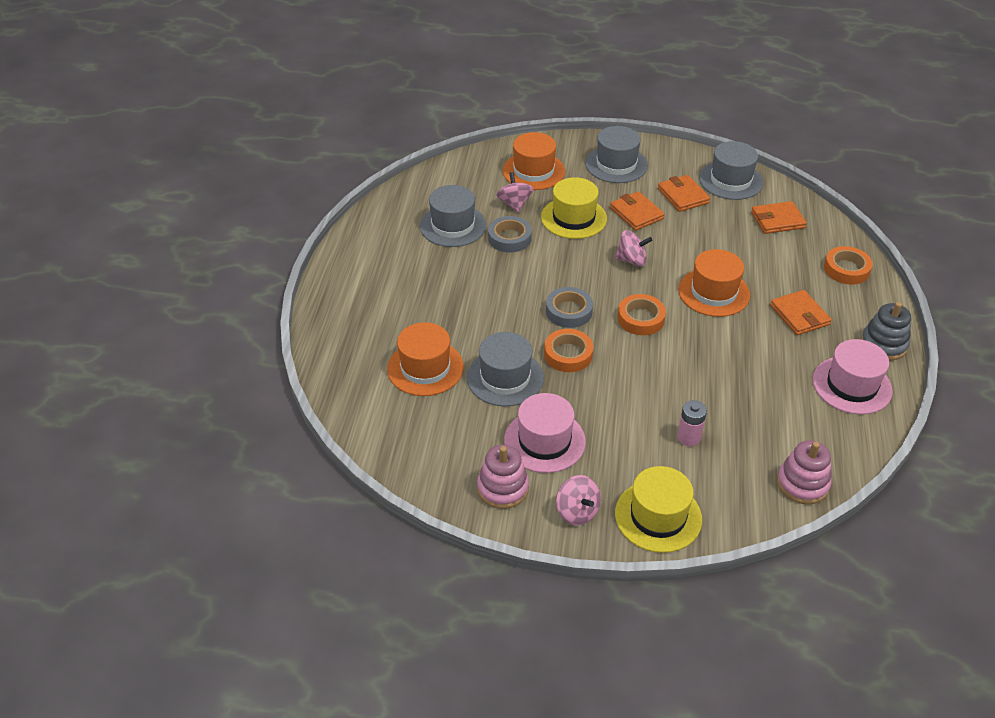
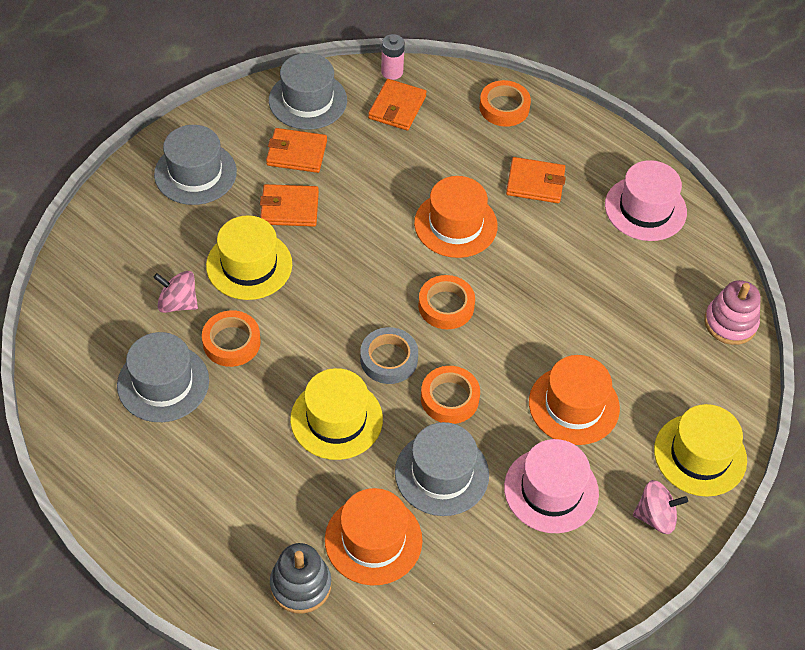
camera: 60 degrees left, 10 degrees up
(499, 309) = (336, 419): none -> yellow hat
(503, 488) = (588, 563): pink stacking toy -> none
(509, 238) = (231, 342): grey tape -> orange tape
(533, 171) = (137, 251): orange hat -> orange hat (574, 405)
(631, 260) = (357, 258): pink spinning top -> none
(689, 437) = (624, 370): pink battery -> pink battery (392, 72)
(883, 344) = (614, 152): grey stacking toy -> grey stacking toy (300, 585)

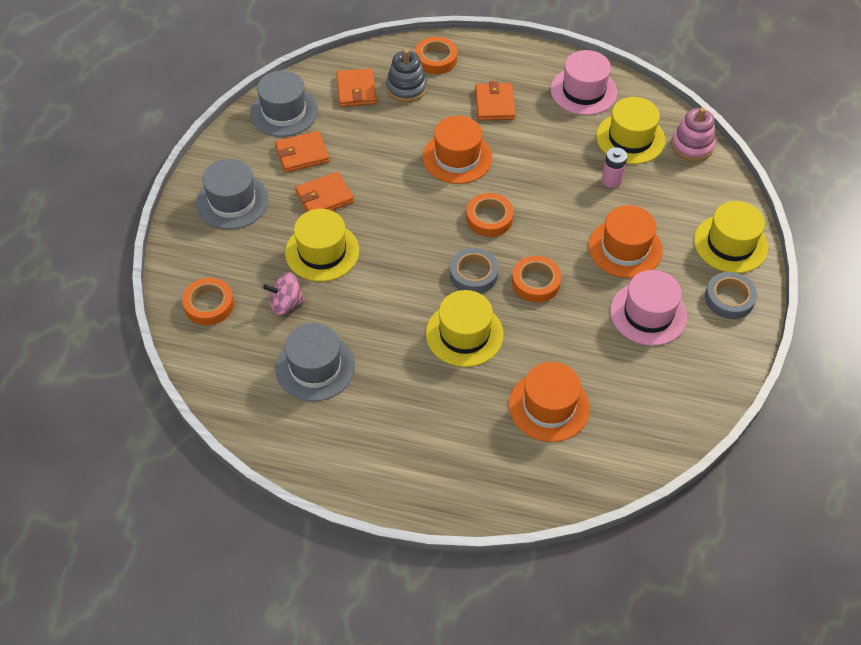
camera: 25 degrees left, 0 degrees up
(231, 342) = (347, 314): orange tape -> orange tape (209, 305)
(300, 585) = (518, 463): grey stacking toy -> grey stacking toy (406, 88)
(392, 72) = (334, 65): pink battery -> pink battery (611, 180)
(441, 473) = (565, 337): grey hat -> none
(535, 183) = (494, 104): orange wallet -> orange wallet turned 75 degrees counterclockwise
(655, 517) = (729, 299): pink spinning top -> grey tape
(663, 284) = (630, 138): none -> yellow hat

